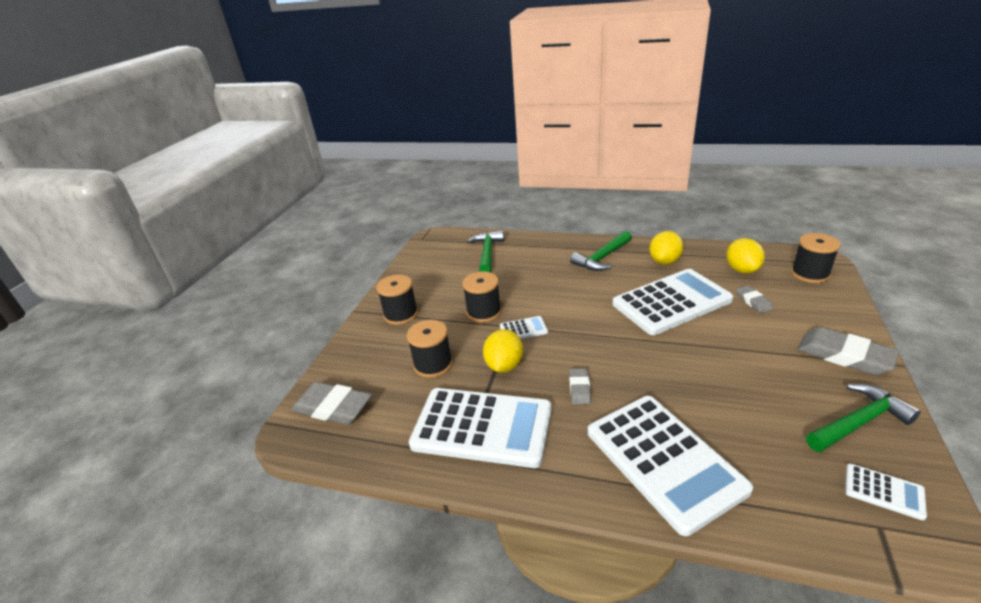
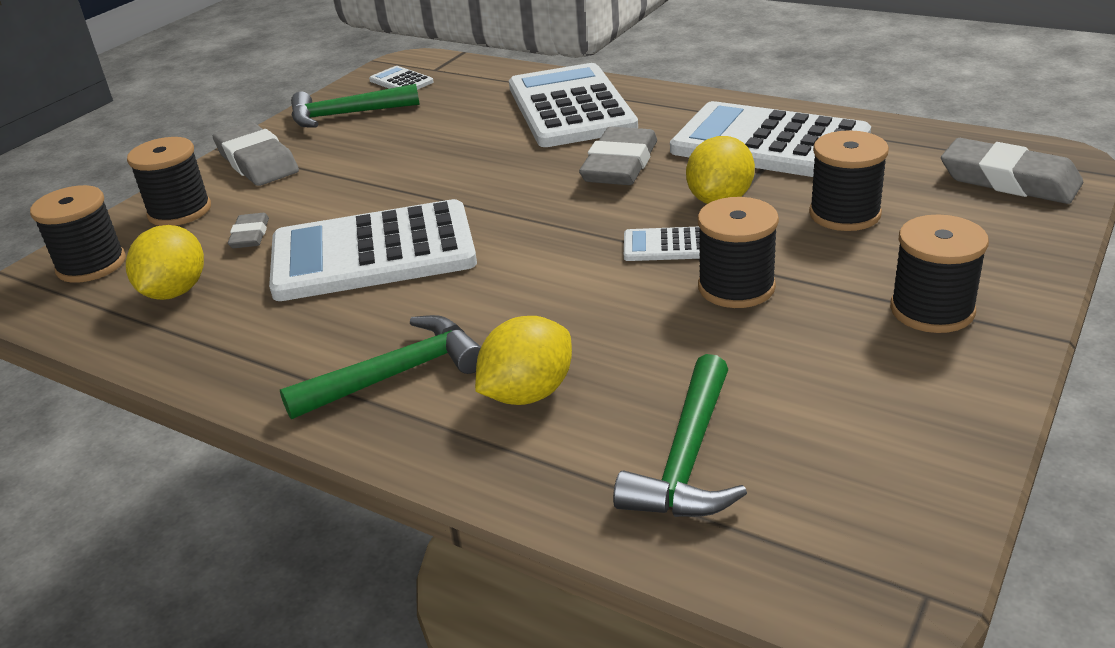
camera: 165 degrees left, 0 degrees up
(579, 388) = (619, 165): grey eraser -> grey eraser, size x1.87
(664, 261) = (279, 338): yellow lemon -> yellow lemon (528, 393)
(823, 309) = (180, 211): none -> black spool

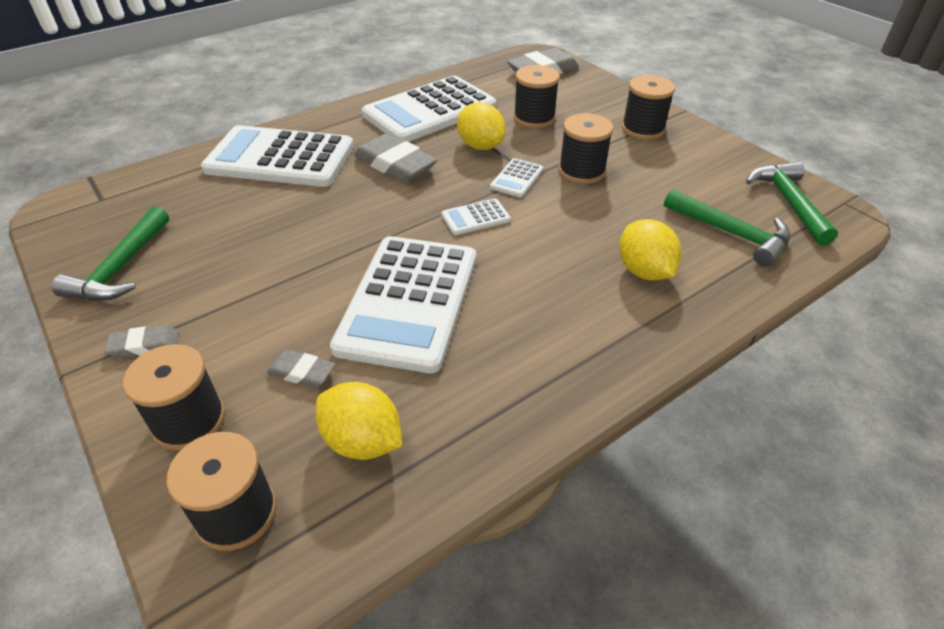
camera: 70 degrees left, 10 degrees up
(257, 161) = (144, 345): grey eraser -> grey eraser, size x0.53
(397, 375) = (590, 323): green hammer -> green hammer (789, 202)
(401, 81) = (97, 222): white calculator -> white calculator (475, 218)

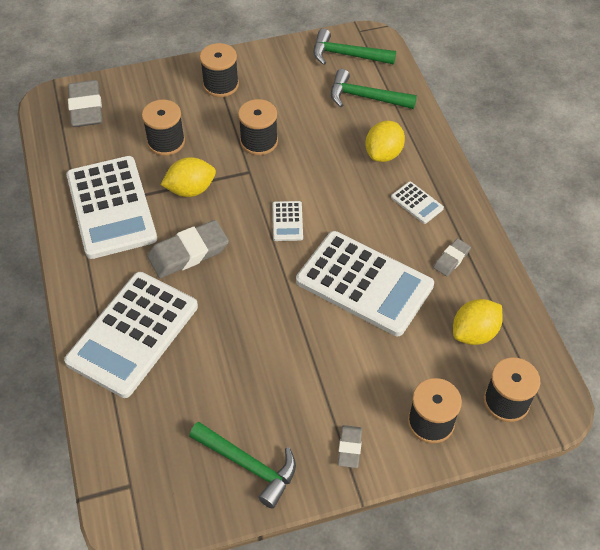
camera: 70 degrees left, 10 degrees up
(301, 372) = (409, 355): grey eraser -> grey eraser (451, 259)
(517, 178) = (249, 182): white calculator -> white calculator (417, 203)
(644, 271) = (383, 154): yellow lemon -> yellow lemon turned 60 degrees counterclockwise
(731, 234) = (366, 97): green hammer -> green hammer turned 135 degrees counterclockwise

